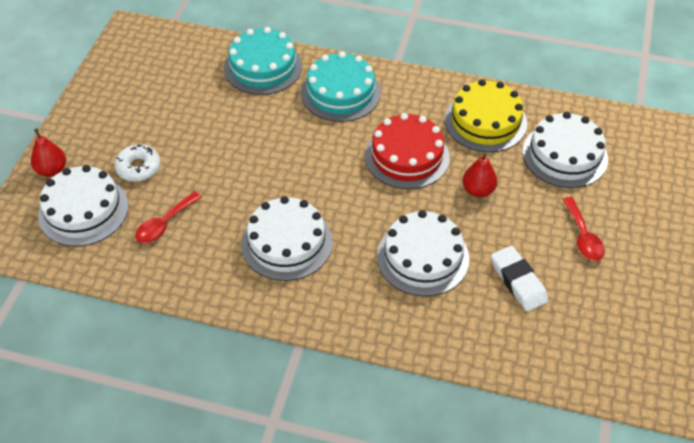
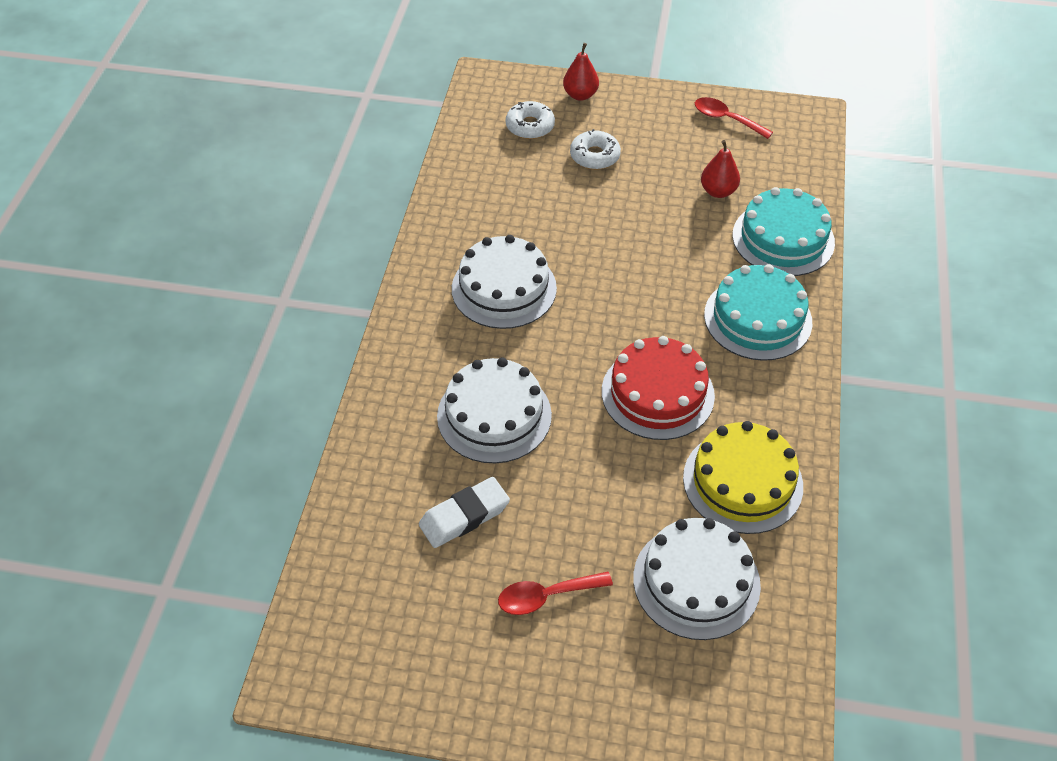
camera: 85 degrees right, 0 degrees up
(83, 210) = (530, 126): white cake -> white donut
(164, 224) = (519, 187): red spoon -> red spoon (726, 119)
(478, 190) = (611, 472): red pear -> red pear (718, 191)

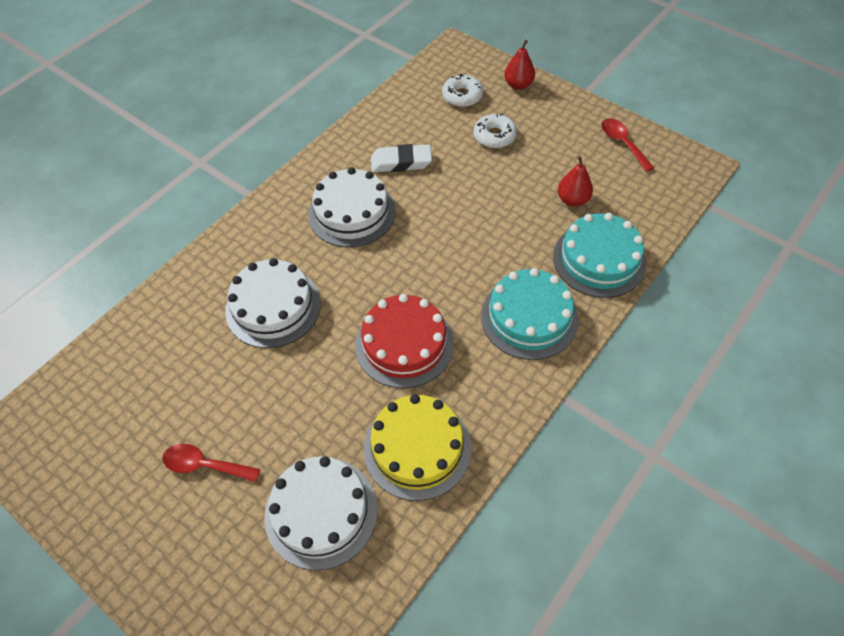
camera: 30 degrees right, 5 degrees up
(464, 516) = (196, 374): white eraser -> white eraser (401, 162)

